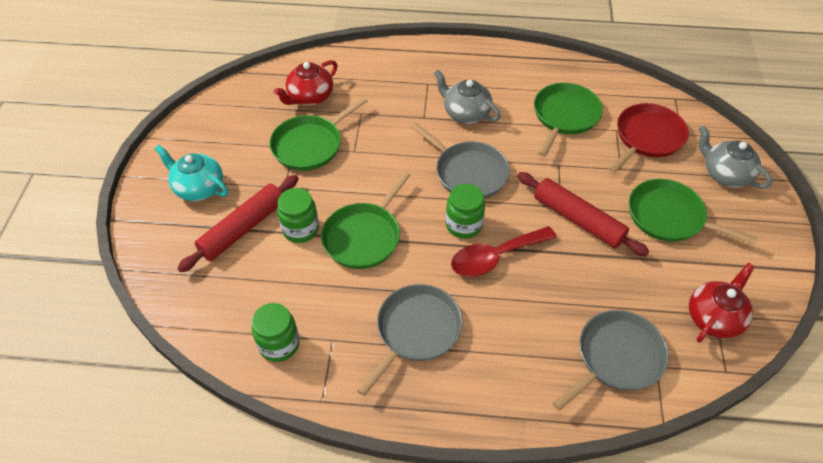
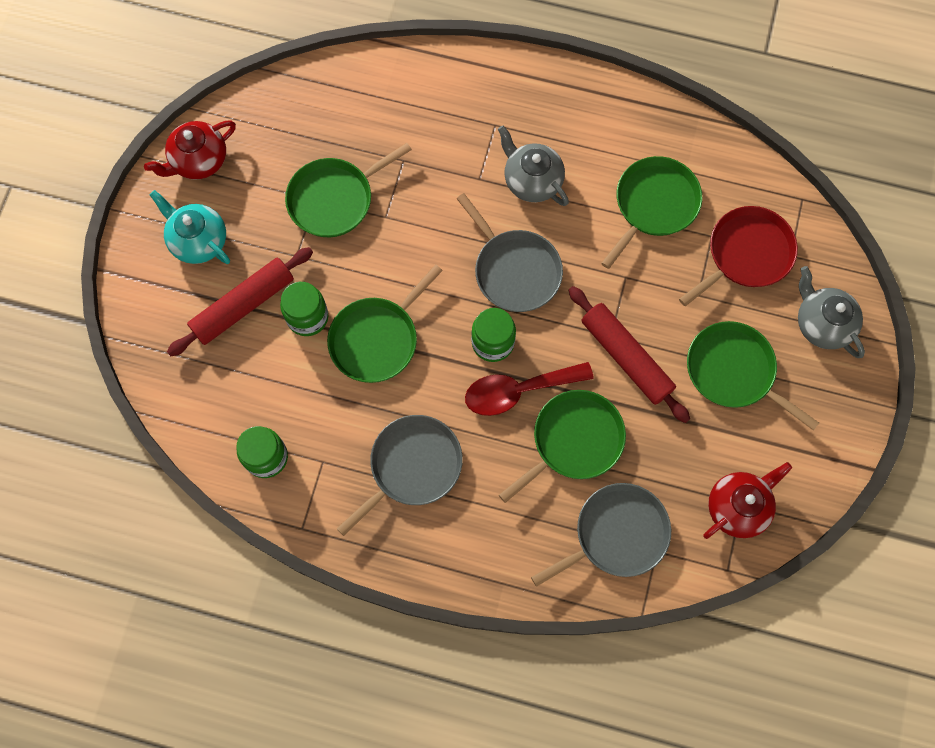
camera: 10 degrees right, 20 degrees up
(310, 97) = (344, 124): red teapot -> red teapot (198, 160)
(554, 288) = (573, 441): none -> green pan

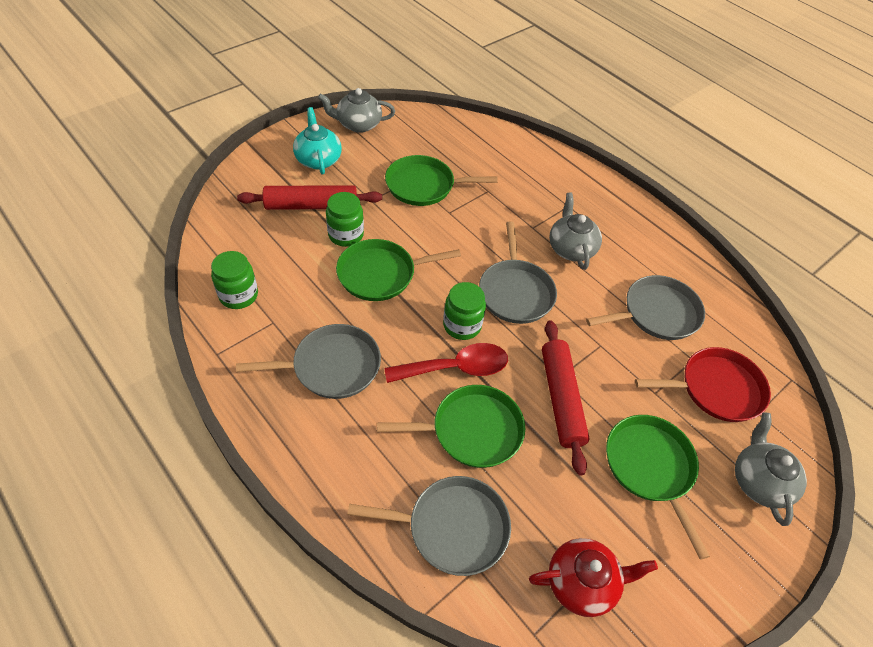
camera: 30 degrees right, 20 degrees down
(198, 160) = (358, 124): red teapot -> grey teapot
(518, 391) = (455, 368): red spoon -> red spoon turned 150 degrees clockwise
(653, 205) = (656, 313): green pan -> grey pan

